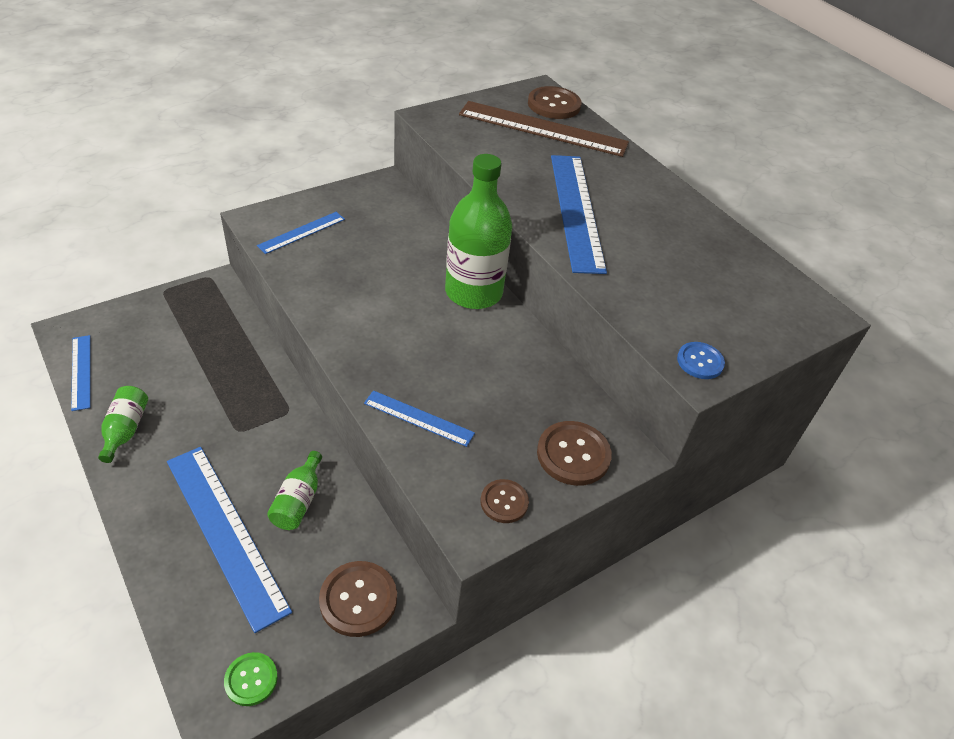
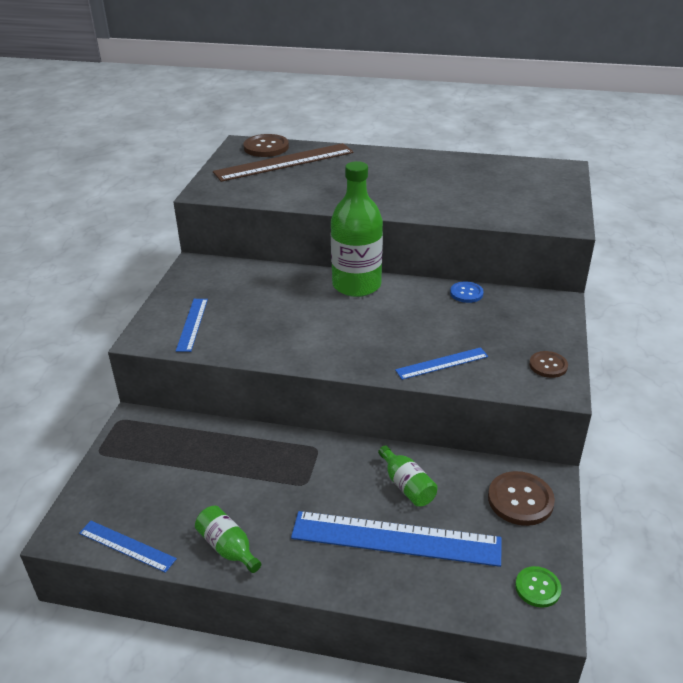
camera: 40 degrees left, 10 degrees down
(573, 454) = (538, 321): brown button -> none
(576, 211) = (380, 191): blue ruler -> none
(700, 362) = (558, 219): blue button -> blue button (466, 293)

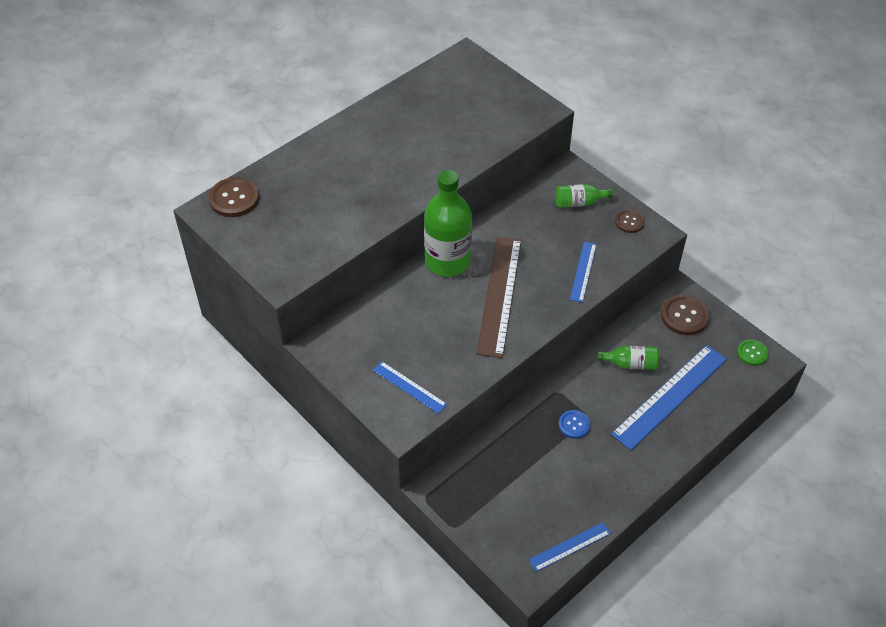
camera: 55 degrees left, 15 degrees up
(228, 547) = (613, 488): green bottle -> green bottle (579, 203)
(284, 162) = (279, 202): brown ruler -> brown ruler (499, 295)
(466, 293) = (515, 208): blue button -> blue button (574, 425)

